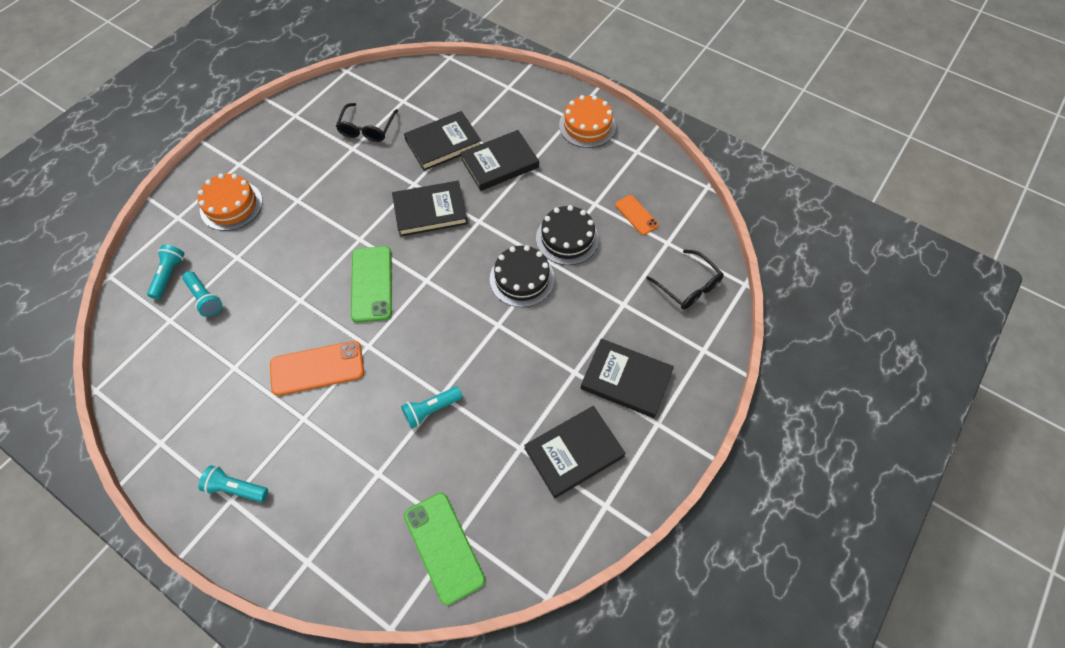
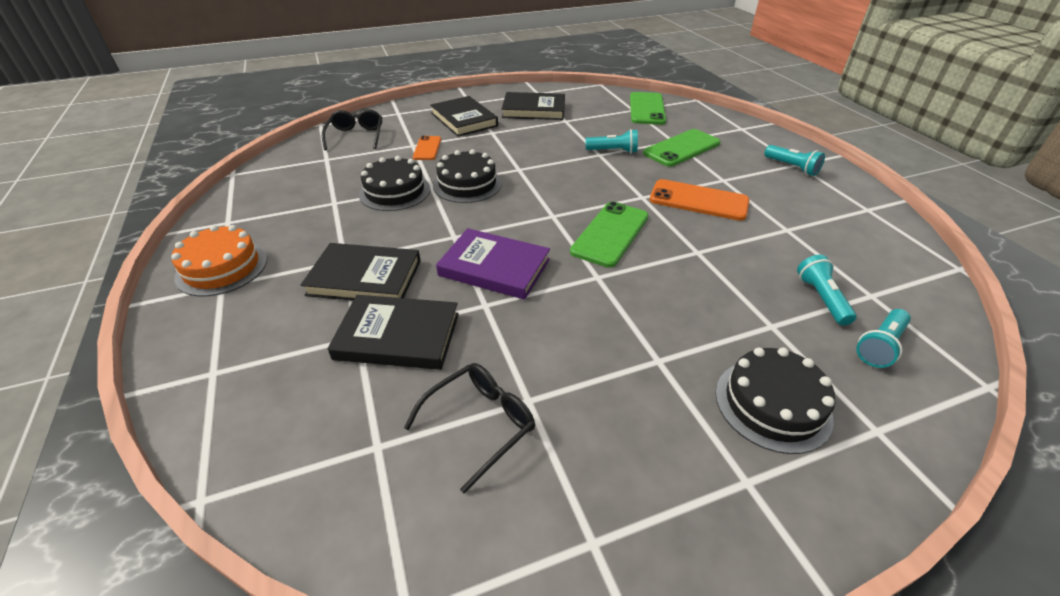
camera: 145 degrees left, 20 degrees down
(231, 205) = (772, 404): orange cake -> black cake
(363, 460) = (681, 148): none -> green phone
(430, 211) = (494, 267): black book -> purple book
(636, 215) = (317, 182): orange phone -> orange phone (427, 148)

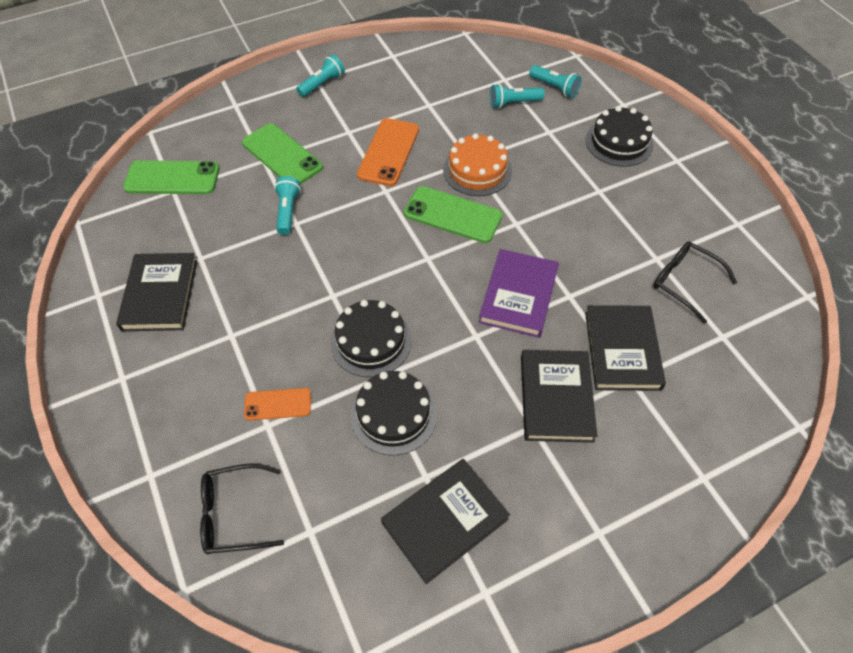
camera: 95 degrees left, 15 degrees up
(222, 268) = (572, 548): orange cake -> orange cake (477, 170)
(464, 119) = (185, 376): black book -> black book (445, 521)

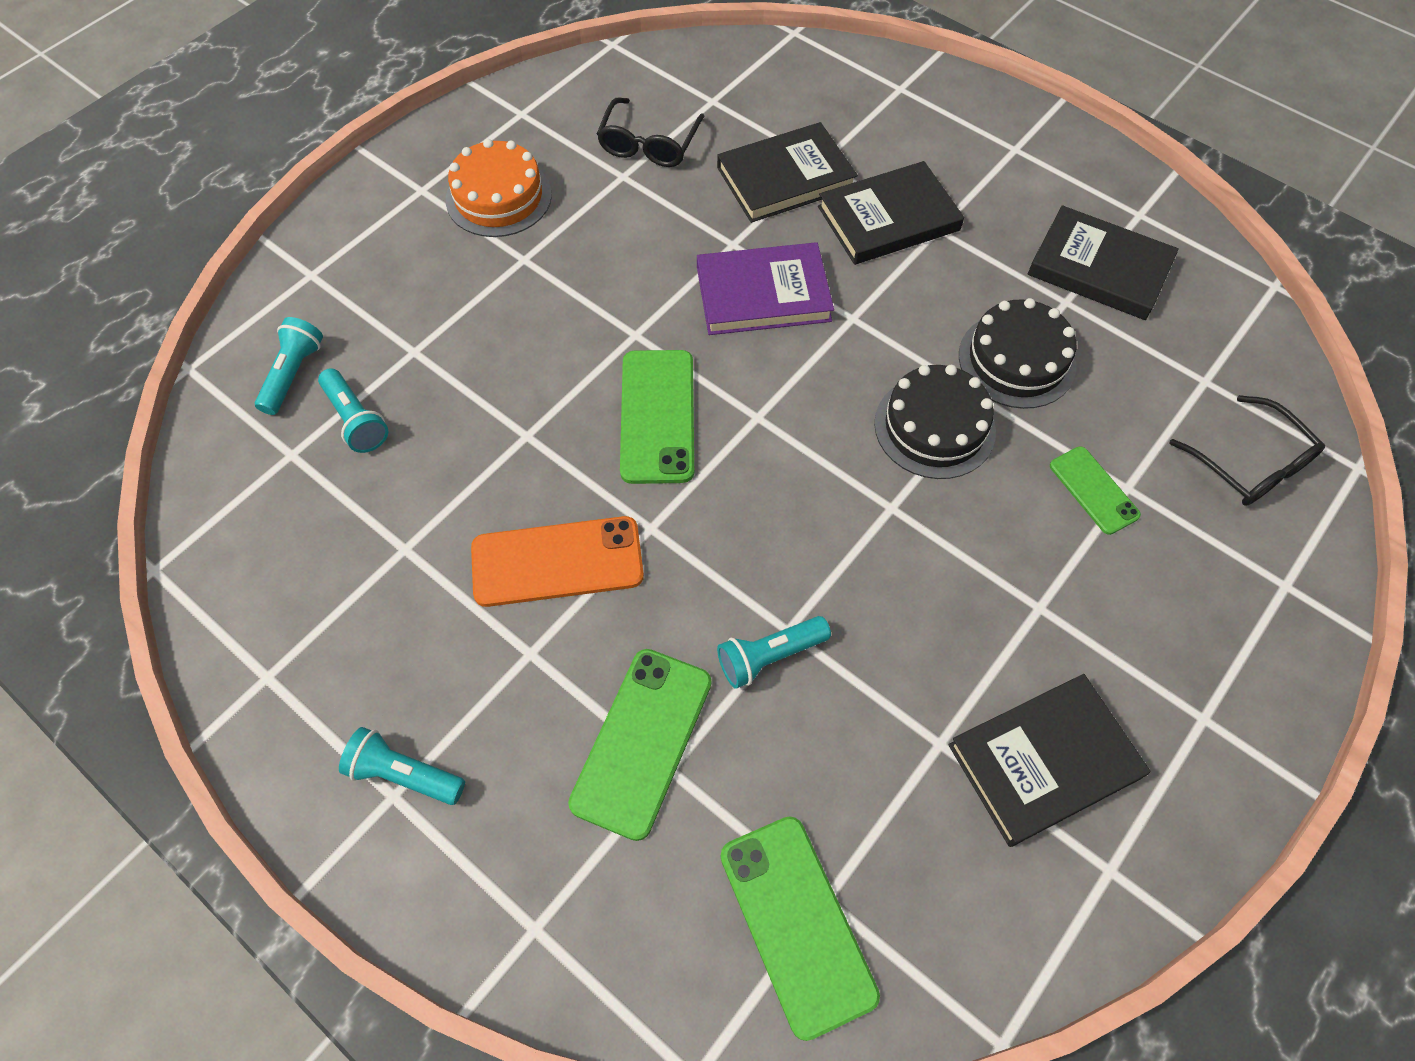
camera: 115 degrees left, 5 degrees up
(278, 404) = (1093, 490): orange phone -> green phone
(477, 170) = (546, 417): orange cake -> orange cake (498, 197)
(619, 142) = (406, 260): black cake -> none

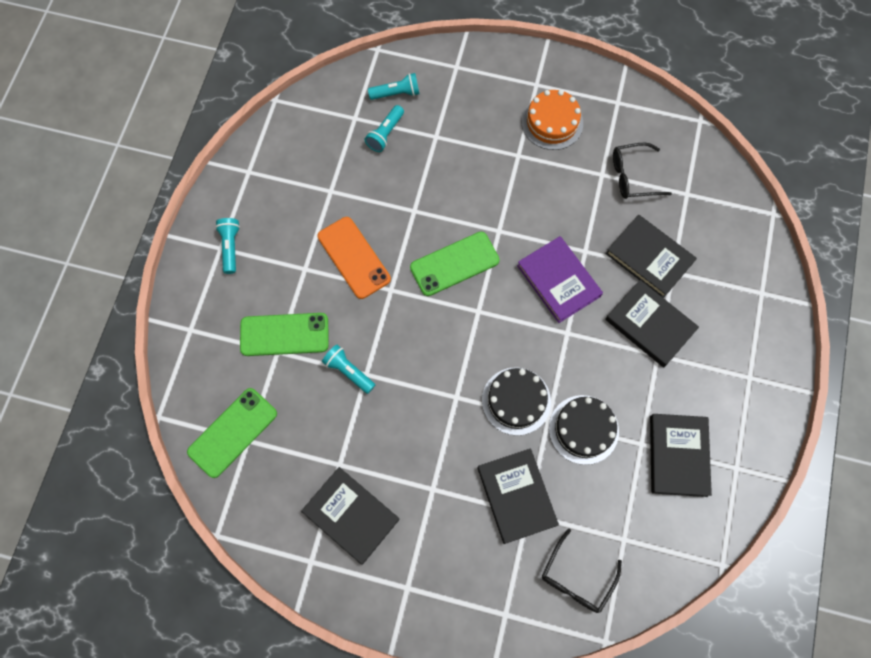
camera: 65 degrees right, 10 degrees up
(1093, 490) = (516, 496): green phone -> black book

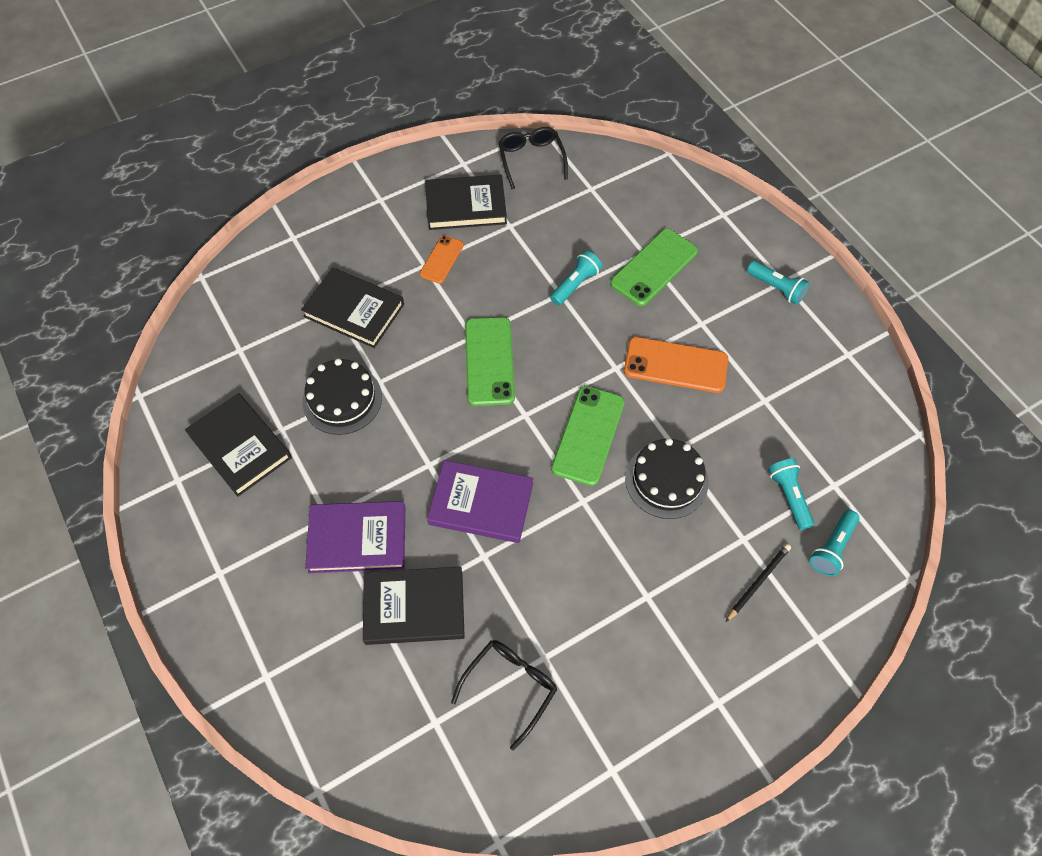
camera: 135 degrees right, 10 degrees down
(232, 432) = (607, 184): green phone -> green phone (489, 361)
(349, 371) = (575, 284): turquoise flashlight -> turquoise flashlight turned 45 degrees counterclockwise
(416, 481) = (442, 259): none -> orange phone
(454, 112) = (758, 582): none -> black pencil
(516, 401) = (420, 373): black cake -> black cake (666, 480)
(552, 122) = (654, 669): orange cake -> none
(576, 578) = (257, 297): black glasses -> black glasses (531, 159)
(650, 325) = (357, 539): black book -> purple book

